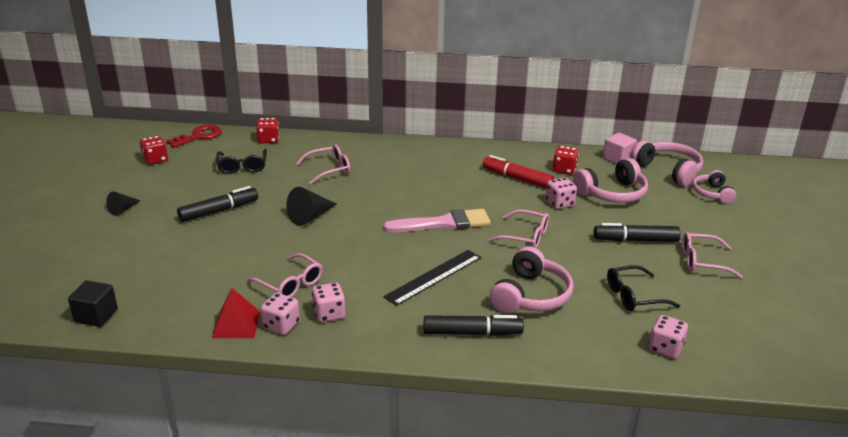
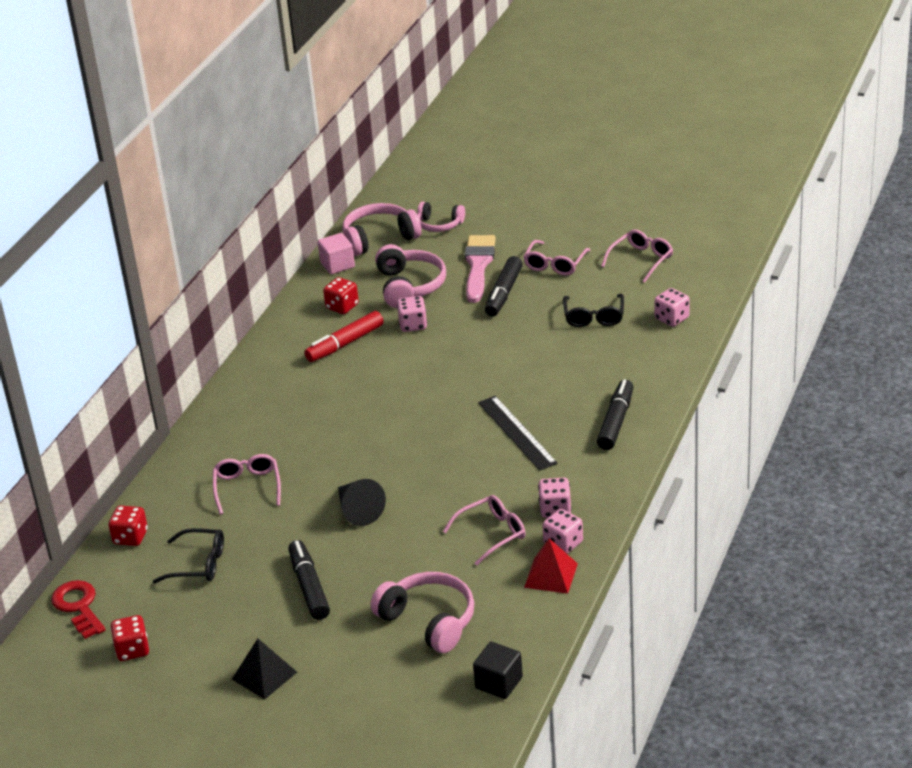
camera: 70 degrees left, 5 degrees up
(123, 209) = (264, 675): black cone -> black pyramid
(443, 223) = (417, 412): pink brush -> pink brush (478, 265)
(525, 236) = (468, 361): pink glasses -> pink glasses (641, 260)
(530, 296) = (571, 376): pink headphones -> pink headphones (429, 621)

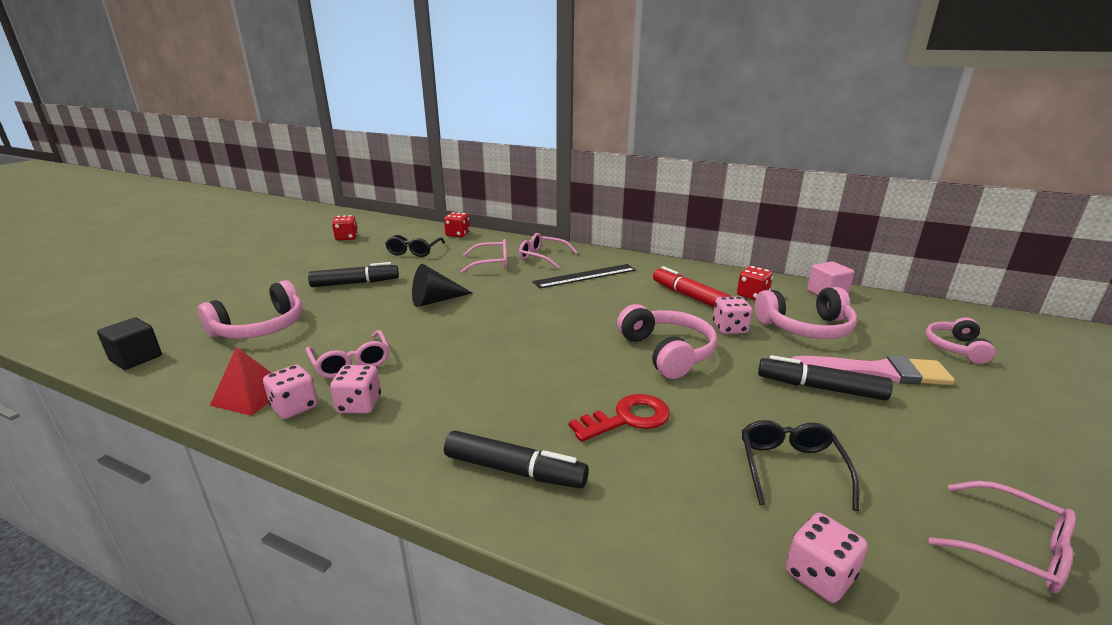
camera: 90 degrees right, 10 degrees down
(78, 607) = (401, 225): red key -> red key (627, 418)
(264, 675) = (276, 270): black pyramid -> none
(379, 238) = (894, 313): pink headphones -> pink headphones (667, 352)
(517, 432) = (518, 385): black ruler -> black ruler (585, 276)
(555, 264) = (923, 437): pink glasses -> pink glasses (542, 257)
(594, 317) = (791, 468): black glasses -> black glasses turned 90 degrees clockwise

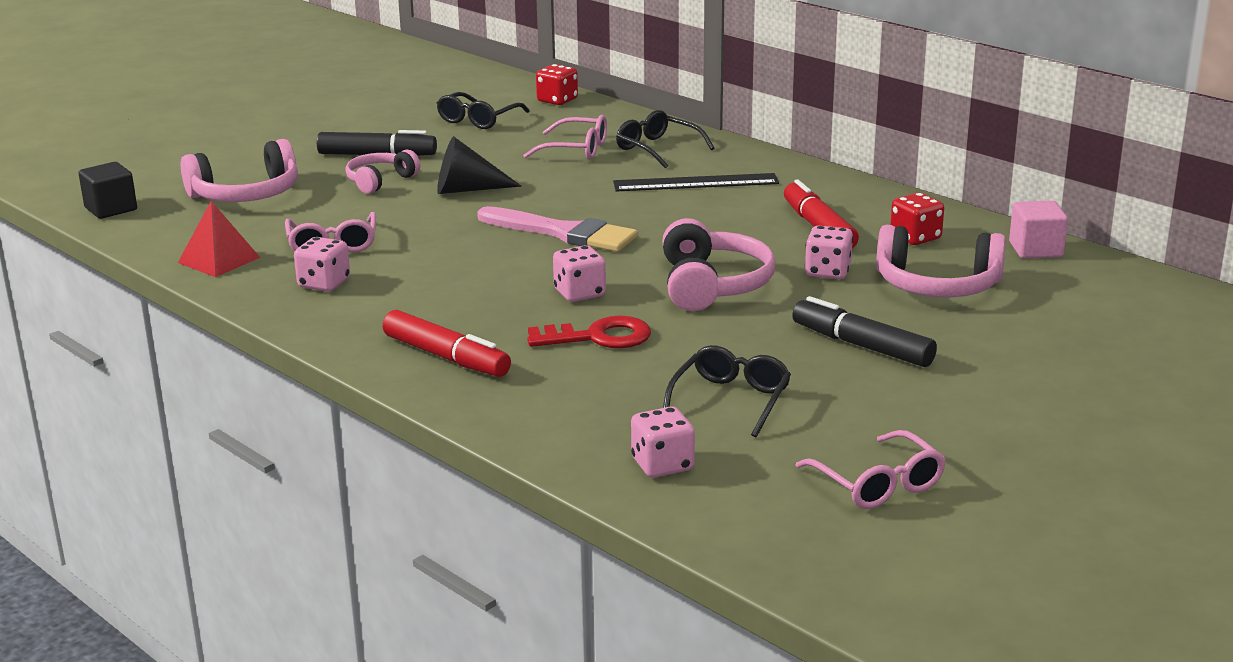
camera: 20 degrees right, 0 degrees up
(294, 407) = (259, 276): pink dice -> pink dice (579, 293)
(347, 238) = (394, 89): red dice -> none
(514, 470) = (446, 357): black marker -> red marker
(542, 257) = (657, 149): pink glasses -> black glasses
(877, 371) = (963, 342): pink brush -> pink brush (563, 233)
(955, 348) = (1120, 336): pink headphones -> pink headphones (380, 181)

